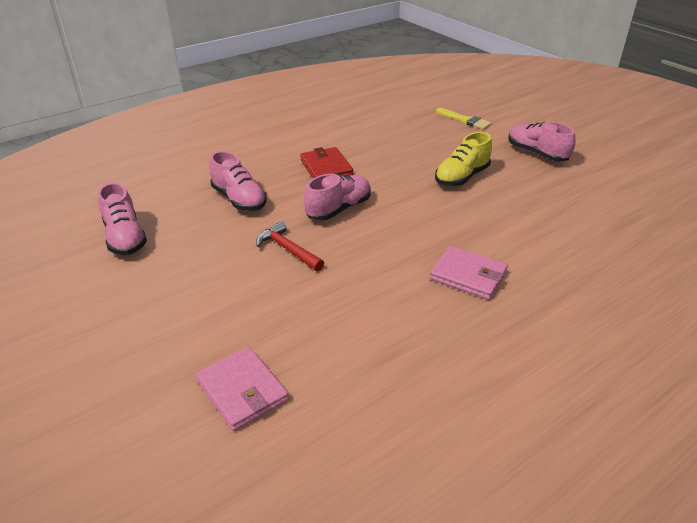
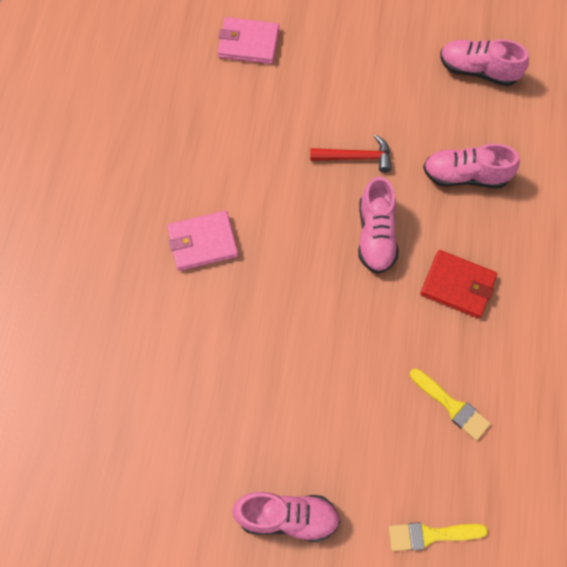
camera: 135 degrees right, 30 degrees up
(398, 140) = (451, 406): none -> yellow brush
(461, 177) = (322, 387): yellow shoe -> none

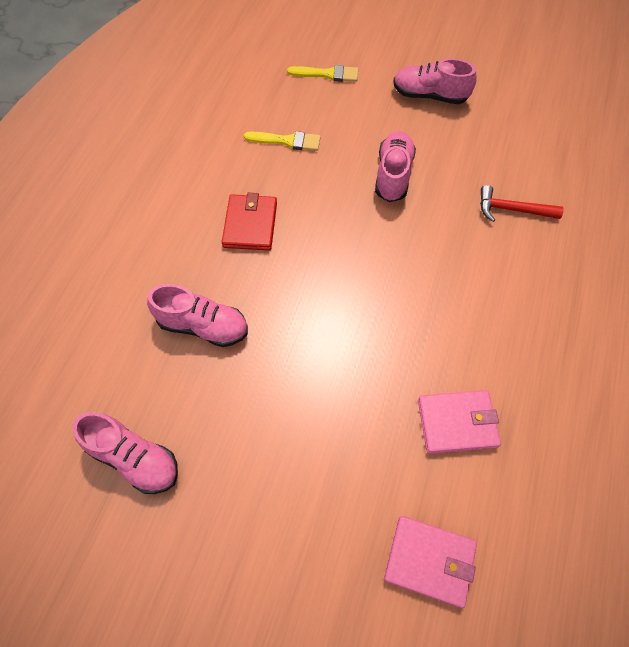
camera: 170 degrees left, 5 degrees down
(203, 242) = (494, 300): pink wallet -> pink wallet (457, 423)
(356, 157) = (316, 367): red hammer -> red hammer (511, 210)
(376, 235) = (315, 280): pink shoe -> pink shoe (393, 175)
(451, 406) = (287, 141): yellow brush -> yellow brush turned 135 degrees clockwise
(457, 285) = (250, 225): red wallet -> red wallet turned 60 degrees clockwise

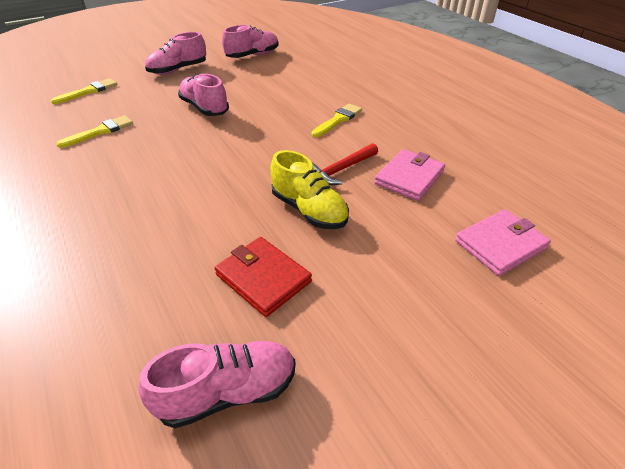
camera: 50 degrees left, 20 degrees down
(203, 326) = (169, 259): pink shoe -> pink shoe (252, 55)
(250, 225) = (130, 183): red wallet -> red wallet (263, 278)
(334, 374) = (309, 210): none -> yellow shoe
(490, 294) = (338, 120): none -> yellow brush
(511, 210) = (295, 86): red hammer -> red hammer (341, 170)

